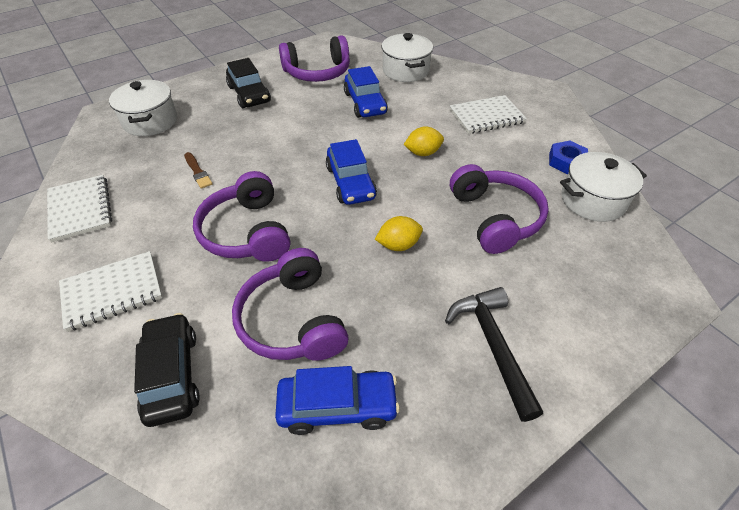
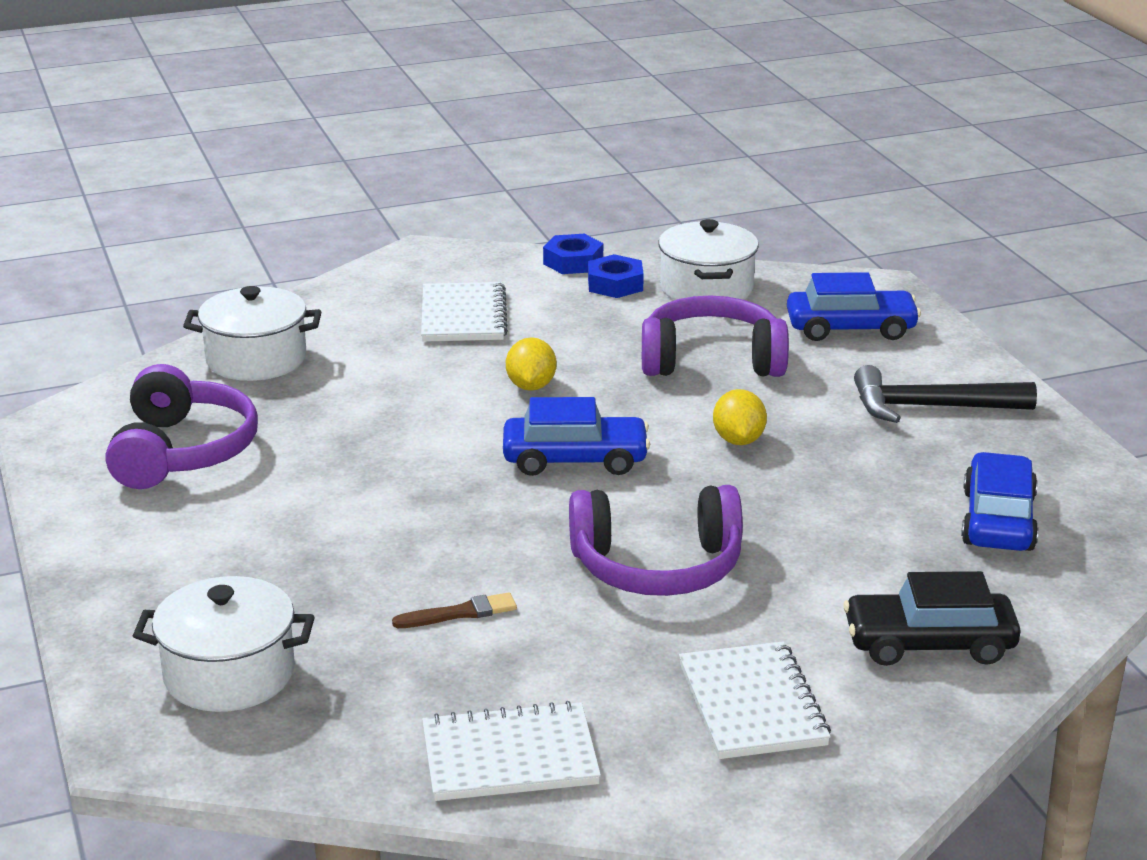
camera: 75 degrees left, 20 degrees down
(249, 94) = (209, 540): black car -> none
(293, 320) = (855, 539): purple headphones -> none
(365, 103) = (343, 415): blue car -> blue car (850, 328)
(582, 141) = (573, 262): none -> blue nut

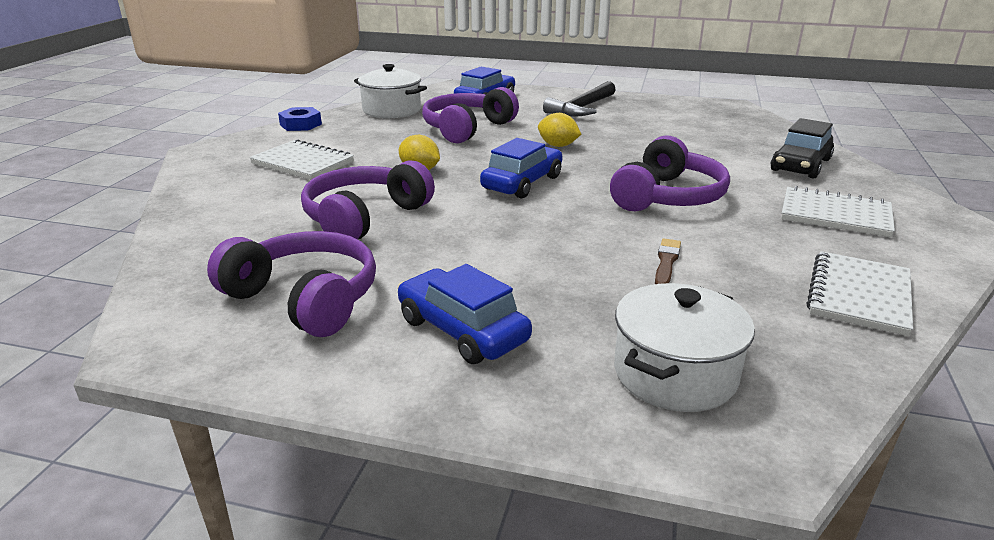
camera: 55 degrees left, 0 degrees up
(256, 359) = (223, 233): white pot -> none
(370, 409) = (365, 217): none -> purple headphones
(615, 284) = (346, 124): blue nut -> none
(998, 520) = (699, 125): blue car -> blue car (462, 330)

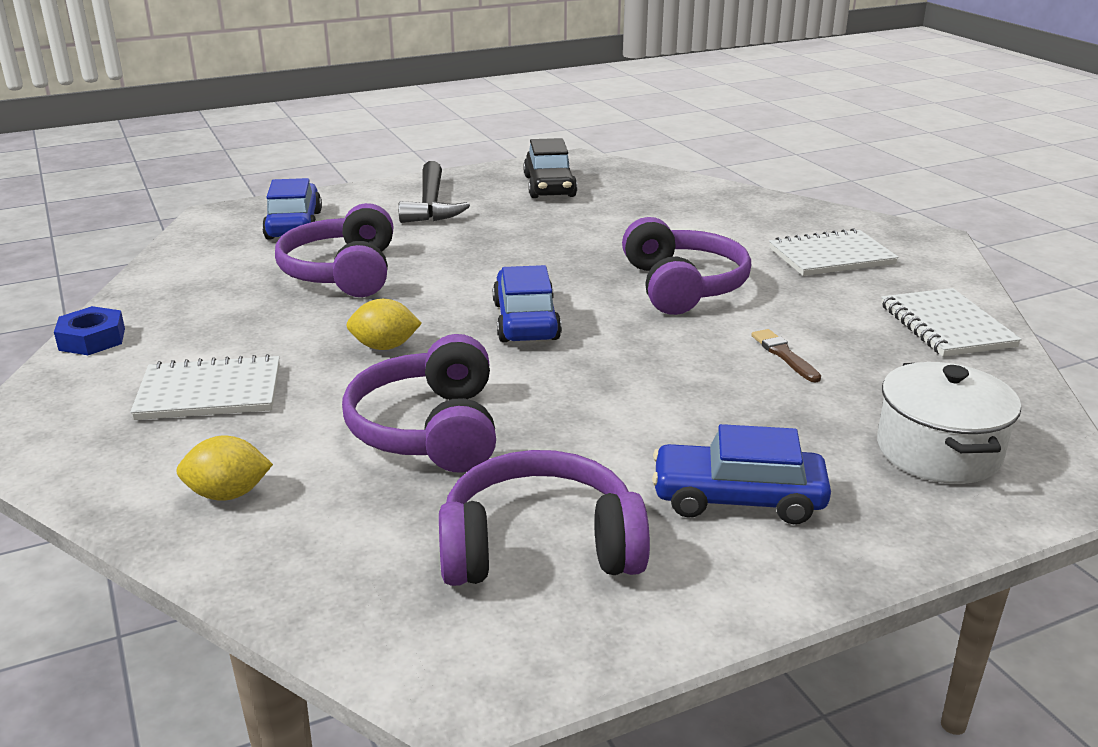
camera: 40 degrees left, 0 degrees up
(391, 110) = (191, 276): white pot -> none
(558, 145) = (485, 262): yellow lemon -> yellow lemon (228, 494)
(800, 165) = (735, 213): black car -> black car (549, 186)

